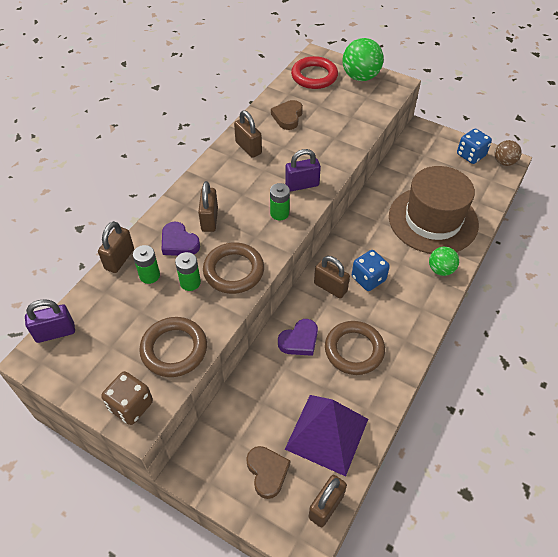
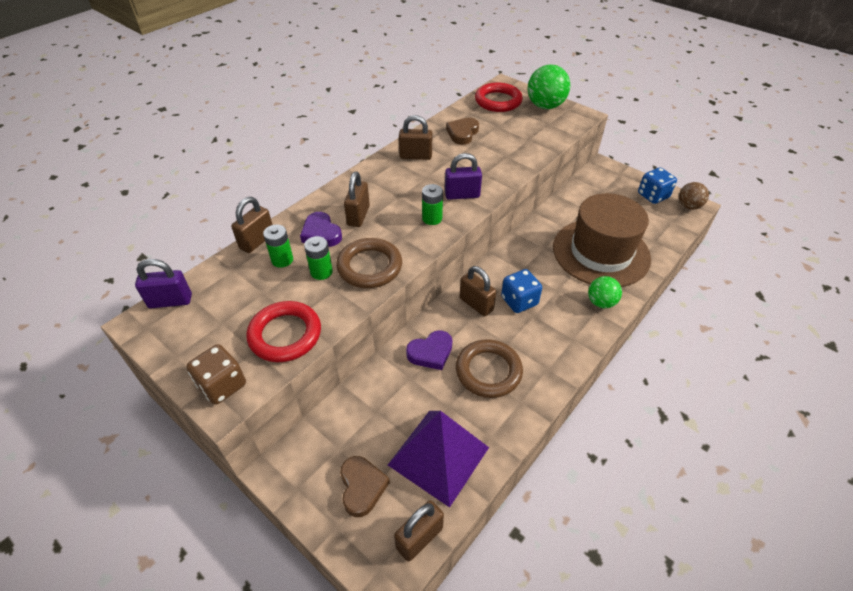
camera: 10 degrees right, 5 degrees down
(174, 349) = (285, 335): brown ring -> red ring
(248, 148) = (415, 156): brown padlock -> brown padlock turned 60 degrees counterclockwise

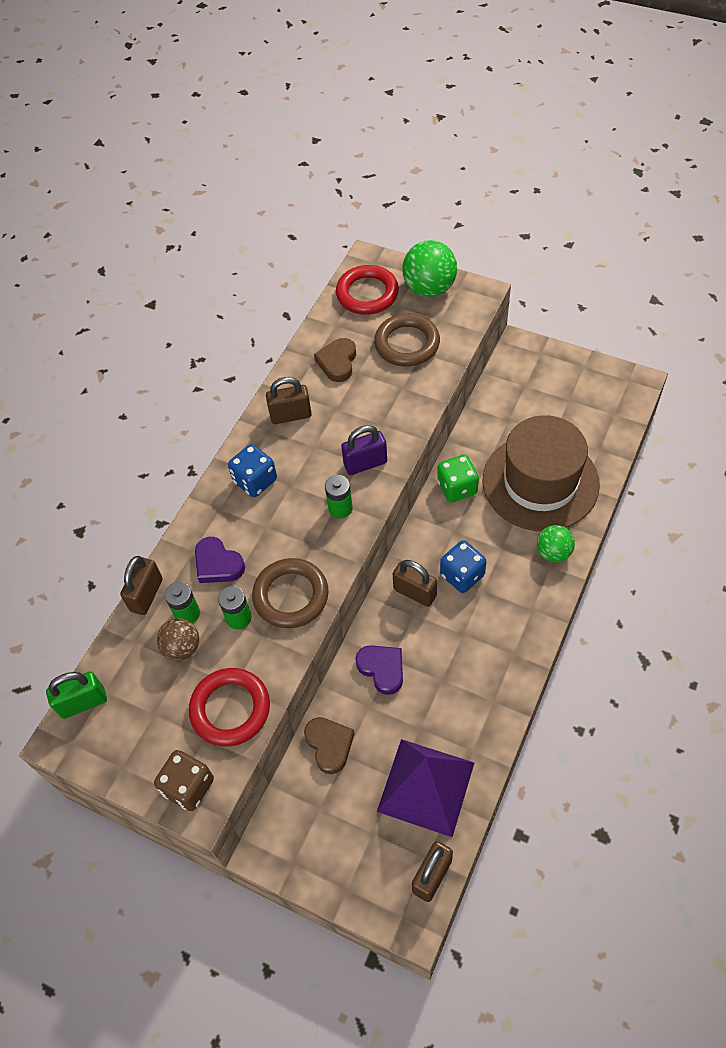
camera: 10 degrees left, 10 degrees up
(170, 301) = (83, 702): purple padlock -> green padlock
(358, 216) = (252, 527): brown padlock -> none
(362, 487) = (359, 842): brown heart -> brown heart (329, 745)
(431, 352) = (382, 669): purple heart -> purple heart turned 90 degrees counterclockwise
(488, 371) = (451, 674): brown ring -> brown ring (407, 344)
(532, 242) = (457, 488): none -> green dice
(653, 196) = (586, 379): blue dice -> blue dice (255, 481)
(688, 206) = (630, 385): brown ball -> brown ball (182, 647)

